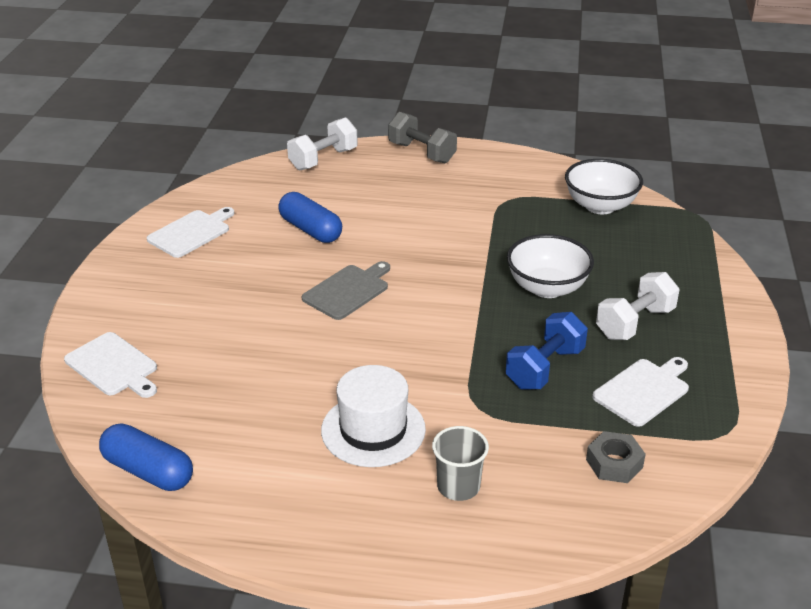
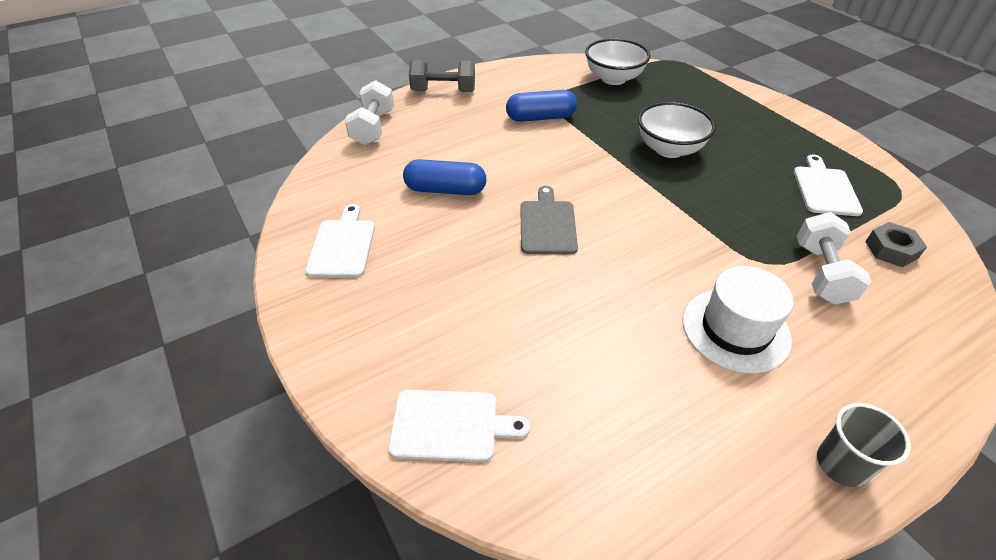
camera: 40 degrees left, 10 degrees up
(148, 471) = (638, 513): blue capsule -> blue capsule (540, 118)
(458, 486) = (850, 334): grey cup -> grey cup (841, 464)
(544, 368) = (755, 207): blue dumbbell -> none
(635, 323) = (751, 146): white dumbbell -> white dumbbell (821, 273)

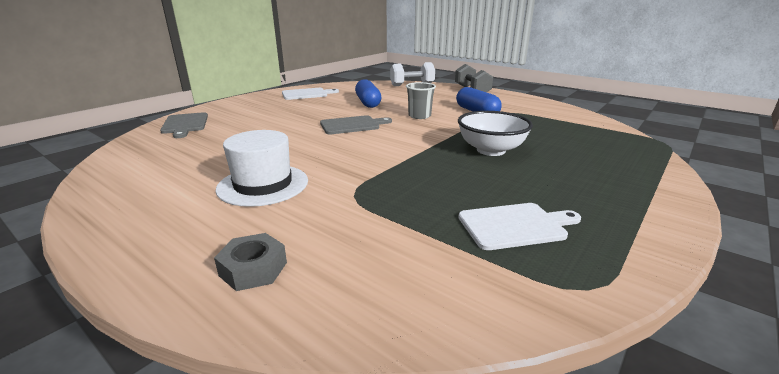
camera: 70 degrees right, 20 degrees down
(450, 425) = (185, 124): white cutting board -> grey cutting board
(613, 78) = (576, 125): white bowl -> none
(821, 273) = (353, 222): white dumbbell -> none
(841, 464) = (117, 228): grey cup -> grey cup (419, 116)
(891, 250) = (426, 270): grey nut -> grey nut (253, 269)

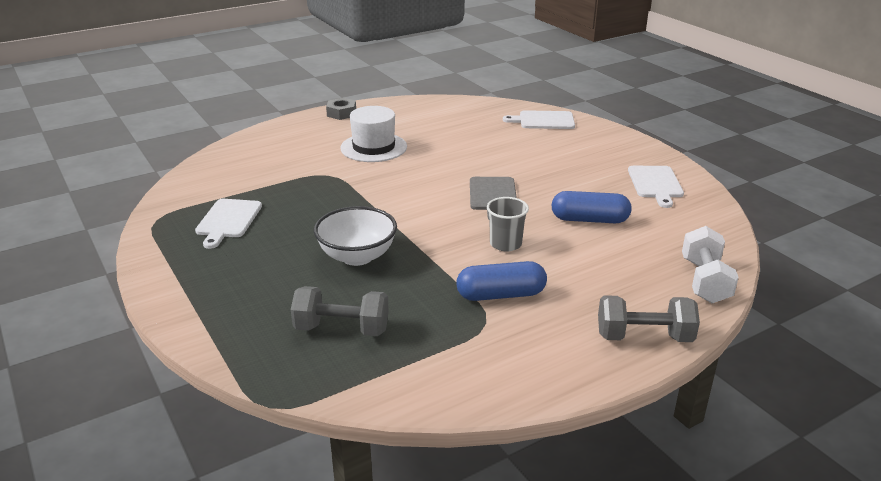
camera: 110 degrees right, 5 degrees up
(185, 124) = (543, 120): grey cutting board -> white cutting board
(253, 269) = (274, 142): grey nut -> grey nut (341, 113)
(573, 139) = (342, 329): none -> grey dumbbell

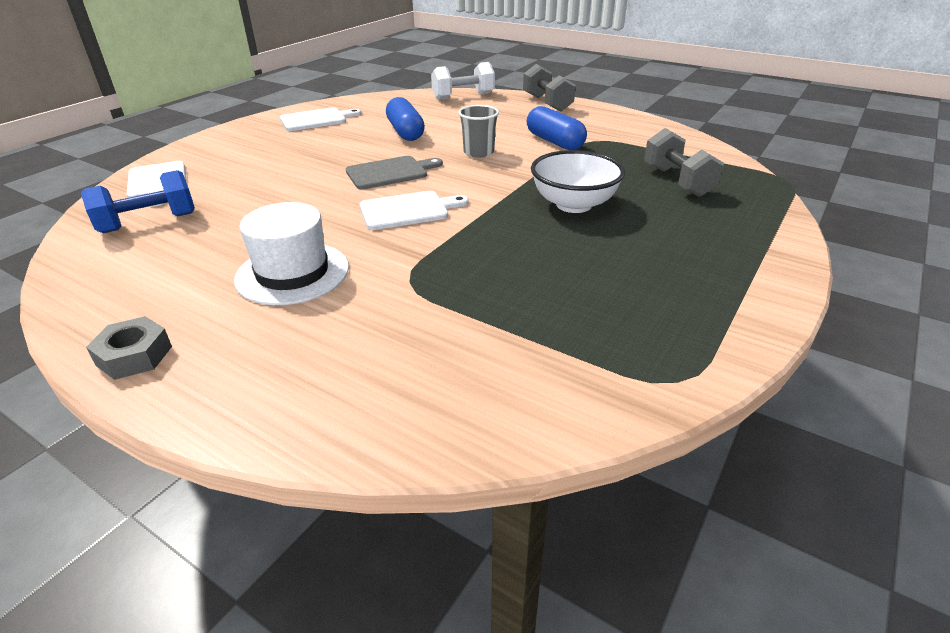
camera: 115 degrees left, 5 degrees up
(228, 220) = (603, 310): white cutting board -> white cutting board (408, 210)
(478, 117) = (148, 223): none -> blue dumbbell

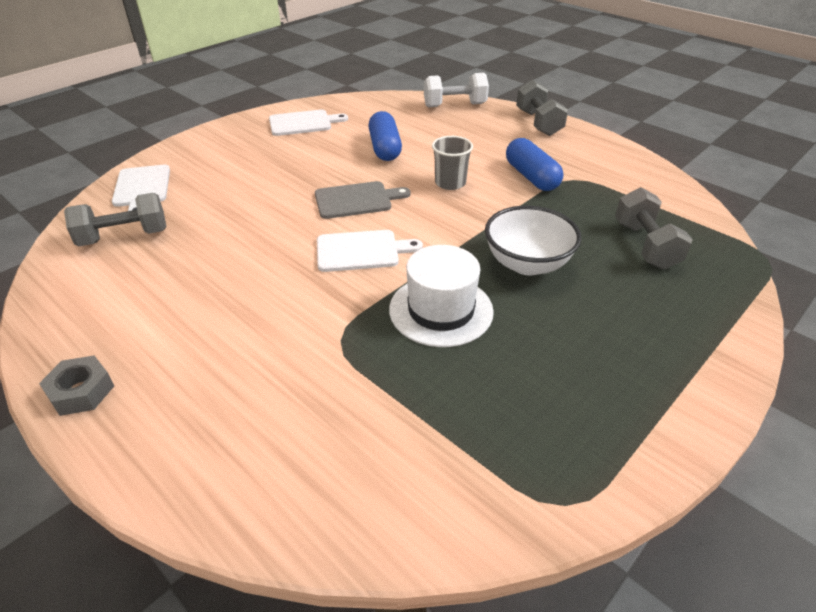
camera: 10 degrees right, 5 degrees up
(148, 223) = (124, 237): blue dumbbell -> grey dumbbell
(292, 273) = (236, 315): white hat -> white hat (441, 310)

